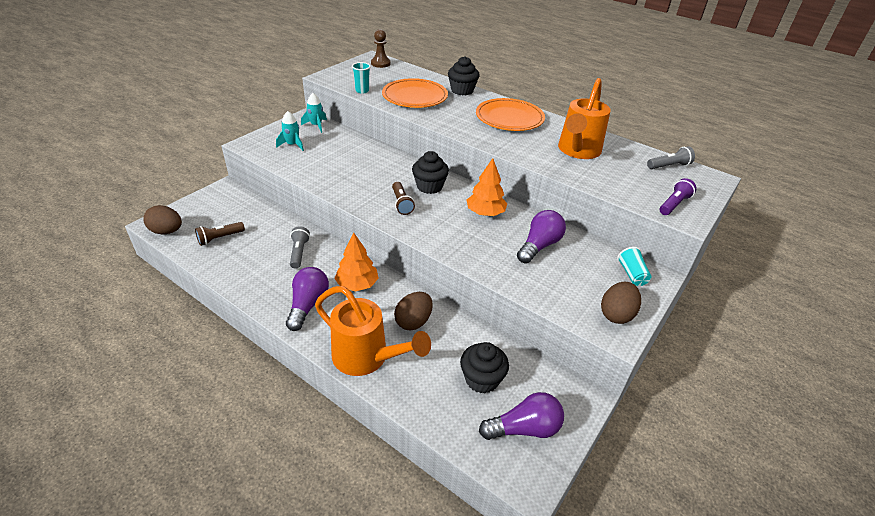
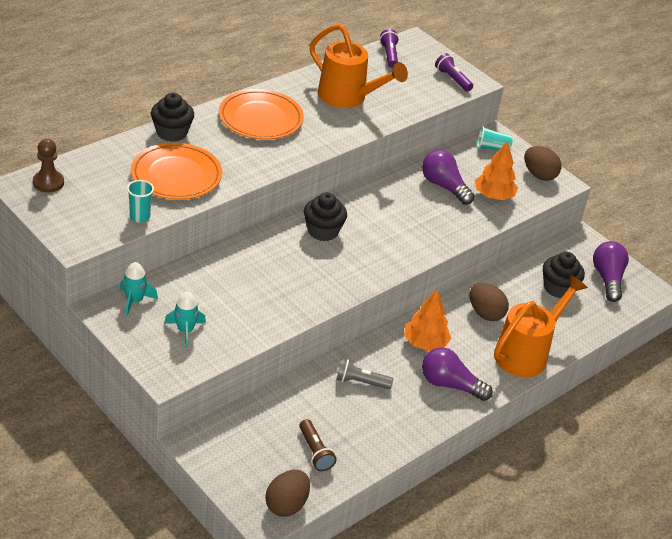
camera: 80 degrees left, 0 degrees up
(401, 204) = (352, 259): brown flashlight -> none
(485, 213) = (383, 204): orange tree -> orange tree (493, 195)
(669, 166) = (389, 55): grey flashlight -> purple flashlight

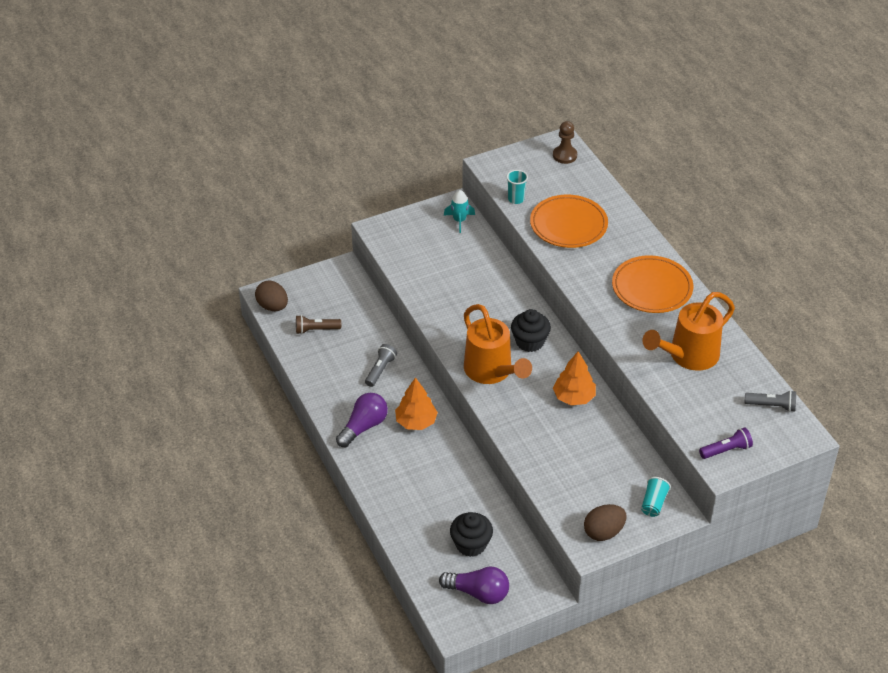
camera: 110 degrees right, 5 degrees up
(172, 133) = (630, 228): black cupcake -> none
(185, 331) = (421, 243): turquoise rocket -> none
(389, 55) = (772, 406): purple flashlight -> grey flashlight
(444, 186) = (589, 445): purple light bulb -> none
(485, 313) = (445, 475): brown egg -> none
(493, 195) = (571, 482): orange tree -> orange tree (574, 397)
(526, 353) = (388, 491): orange watering can -> orange watering can (491, 372)

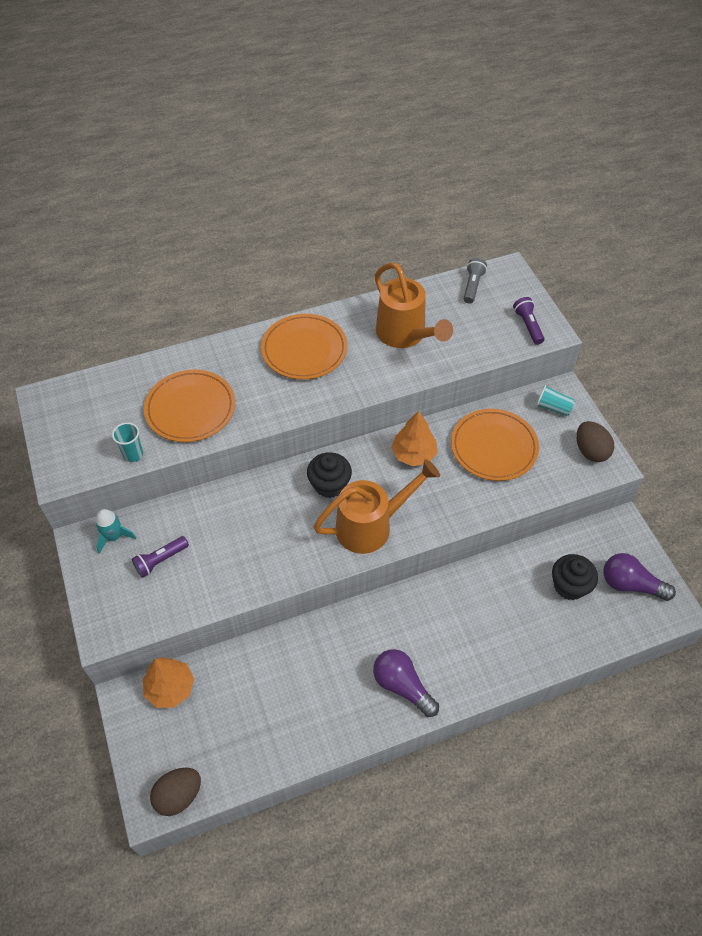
camera: 85 degrees left, 10 degrees up
(316, 330) = (233, 737): brown flashlight -> none
(380, 370) = (313, 662): grey flashlight -> none
(416, 422) = (398, 627): orange tree -> orange tree (170, 688)
(441, 249) = (160, 560): none -> purple flashlight
(478, 593) = (630, 584): purple light bulb -> purple light bulb turned 90 degrees counterclockwise
(564, 155) = (69, 398): brown pawn -> none
(593, 456) = (494, 447): none -> orange plate

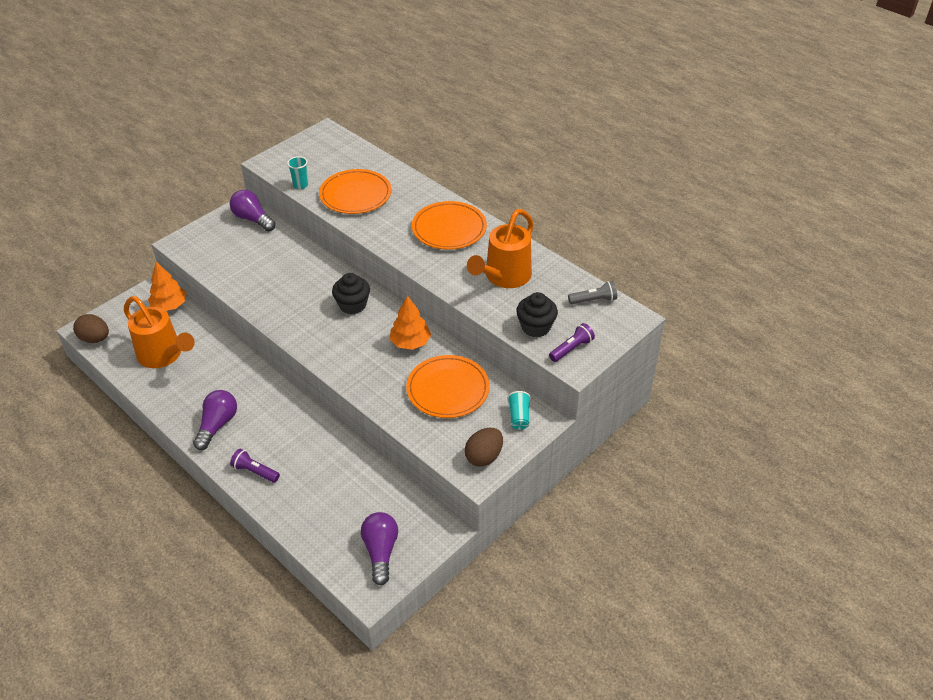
camera: 65 degrees right, 10 degrees down
(114, 537) = (253, 219): turquoise rocket -> purple light bulb
(160, 560) = (244, 246): purple flashlight -> purple flashlight (255, 471)
(371, 526) = (326, 340): orange watering can -> orange watering can (163, 355)
(569, 586) = (357, 506): black cupcake -> black cupcake (536, 327)

